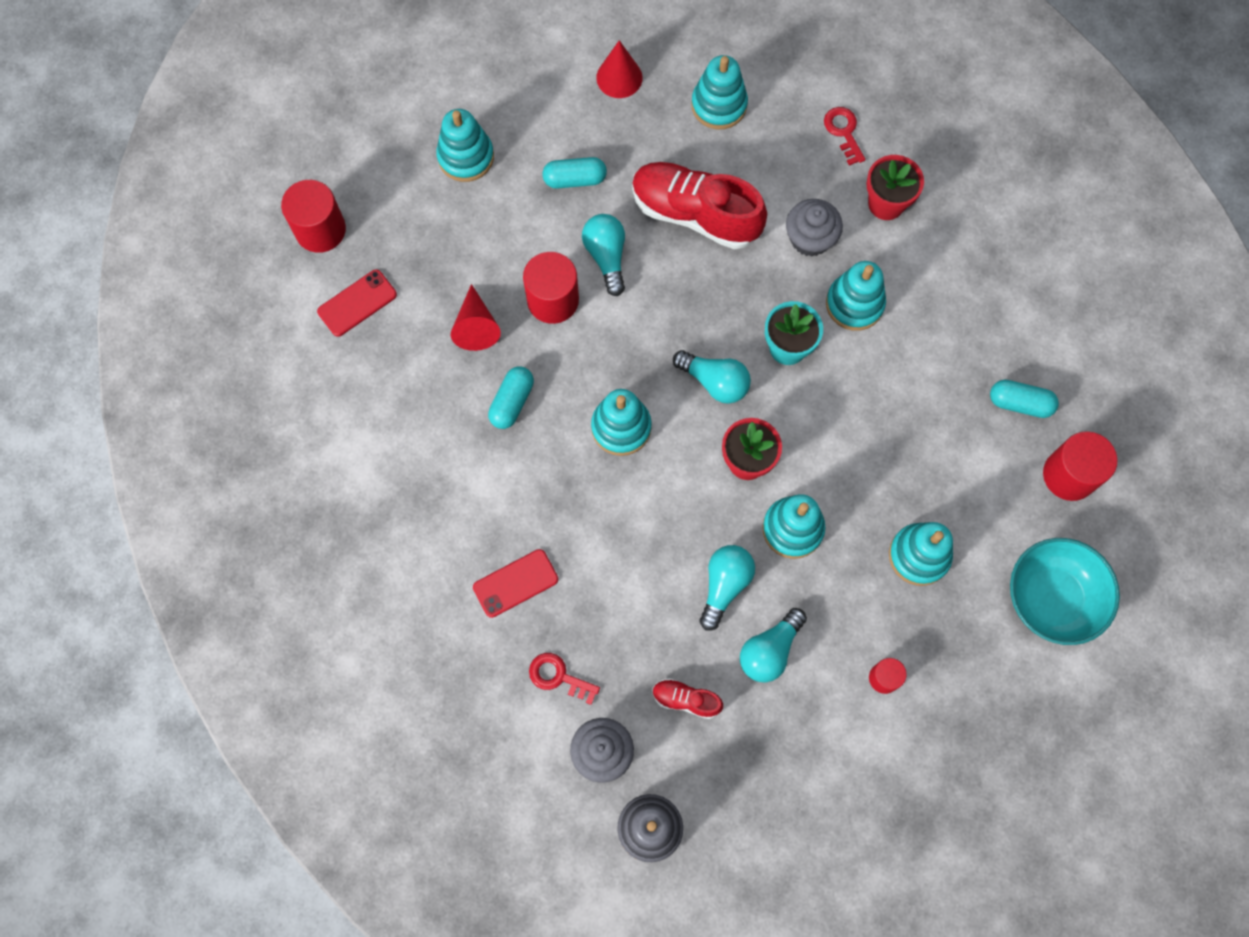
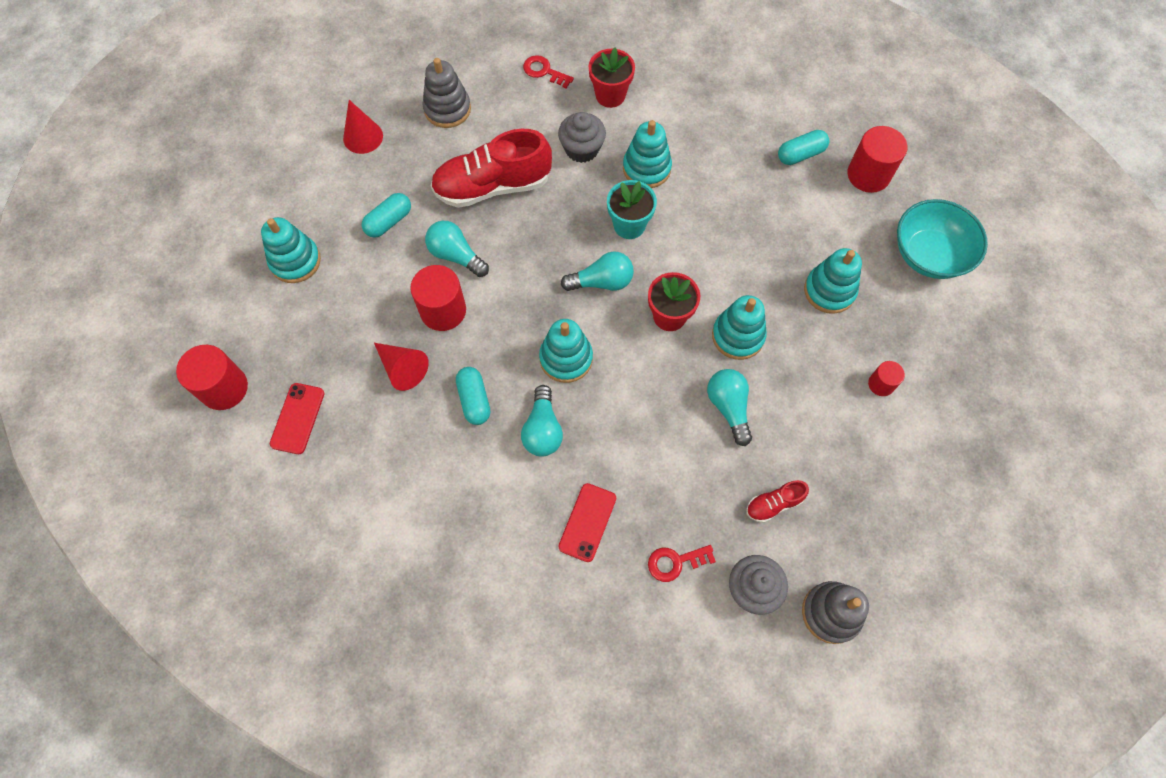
camera: 40 degrees left, 5 degrees down
(719, 105) = (447, 109): turquoise stacking toy -> grey stacking toy
(770, 650) = (796, 425): turquoise light bulb -> turquoise light bulb (543, 429)

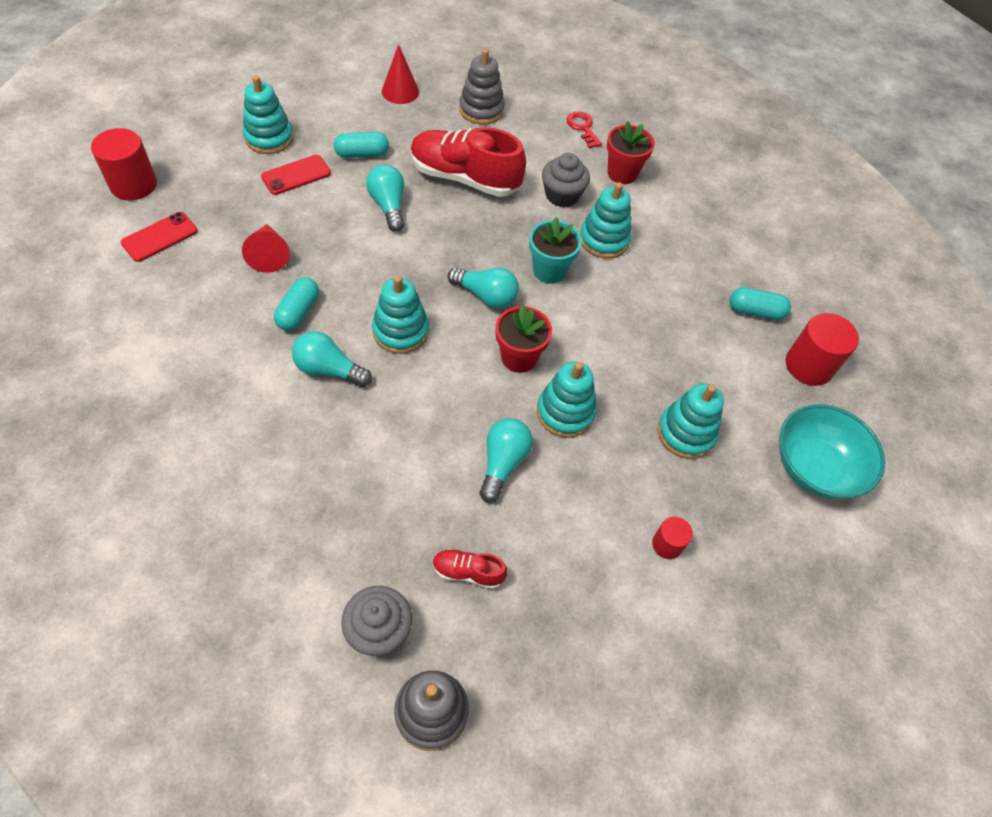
camera: 30 degrees right, 10 degrees down
(443, 310) = (340, 236): red cylinder -> none
(543, 429) = (329, 370): turquoise light bulb -> turquoise light bulb turned 75 degrees clockwise
(587, 522) = (293, 465): red phone -> red phone (296, 175)
(675, 562) = (333, 554): red key -> none

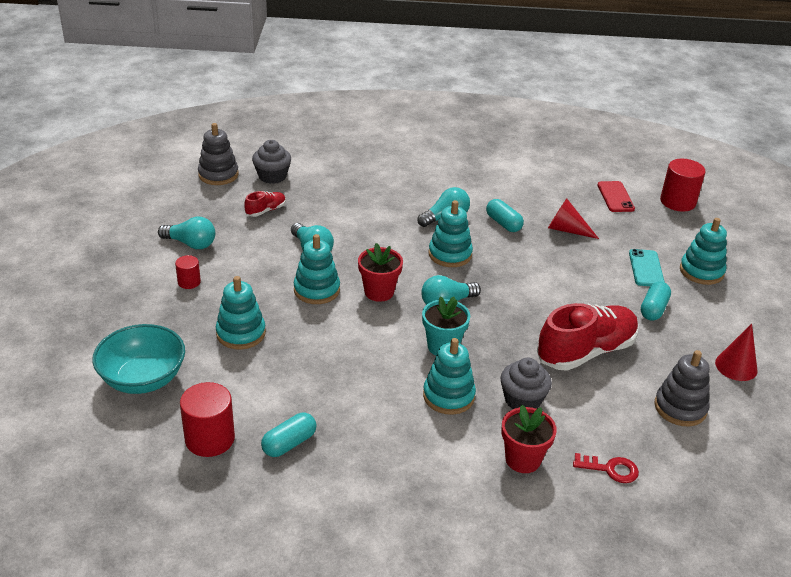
camera: 130 degrees right, 20 degrees down
(296, 175) = (646, 268): red phone -> turquoise phone
(388, 206) = (579, 297): turquoise light bulb -> turquoise light bulb (190, 244)

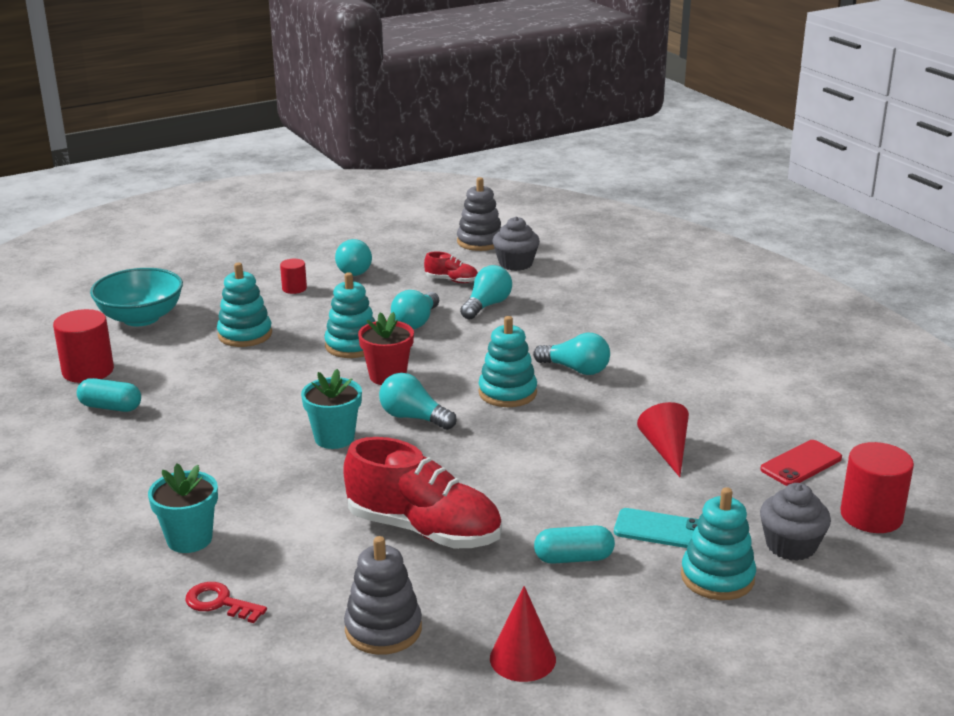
camera: 60 degrees right, 10 degrees down
(321, 213) = (486, 305): none -> turquoise light bulb
(448, 396) = (254, 465): turquoise stacking toy -> none
(503, 223) = (617, 406): turquoise capsule -> none
(522, 400) = (290, 511): grey cupcake -> grey cupcake (791, 546)
(523, 459) = (189, 539): red flower pot -> turquoise flower pot
(610, 469) = (220, 603): red key -> red key turned 135 degrees clockwise
(646, 268) = (661, 530): turquoise phone -> turquoise phone turned 45 degrees clockwise

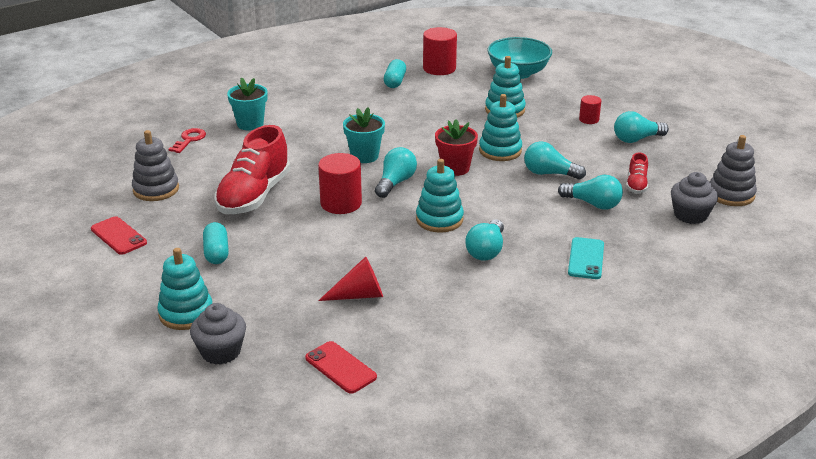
camera: 85 degrees right, 5 degrees up
(522, 658) = (118, 236): red cone -> red phone
(661, 530) = (247, 290): turquoise phone -> turquoise phone (586, 258)
(871, 516) = (259, 401): red cylinder -> red cylinder (341, 203)

